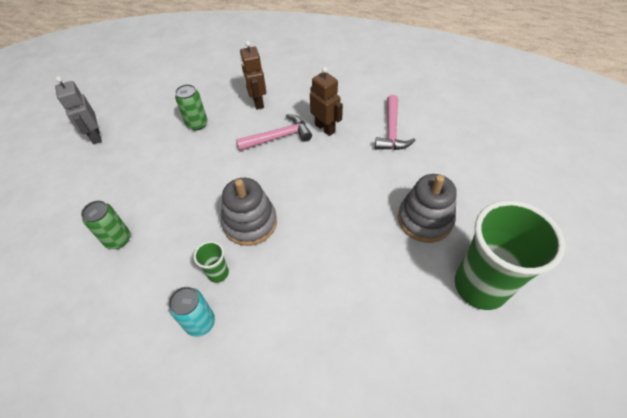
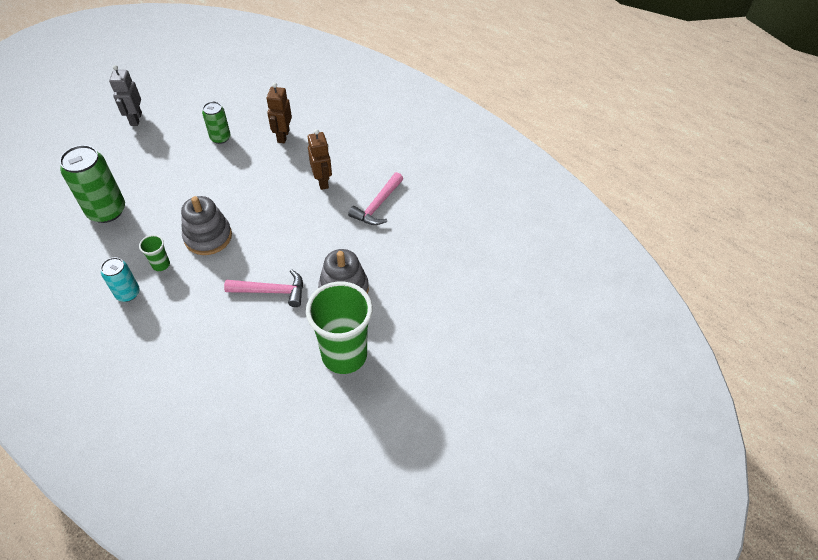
camera: 20 degrees right, 0 degrees up
(118, 239) = (107, 211): green can -> green can, size x1.73
(278, 137) = (278, 175): pink hammer -> pink hammer (271, 291)

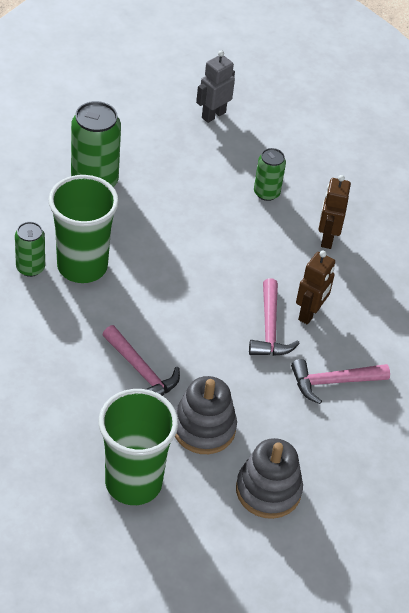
camera: 45 degrees right, 5 degrees down
(128, 293) = (30, 268): turquoise can -> green can
(161, 264) = (82, 266): green cup -> green cup, size x2.37
(208, 237) = (147, 276): grey stacking toy -> grey stacking toy (268, 490)
(283, 136) = (327, 238): brown robot -> brown robot turned 45 degrees counterclockwise
(312, 207) = (269, 328): none -> pink hammer

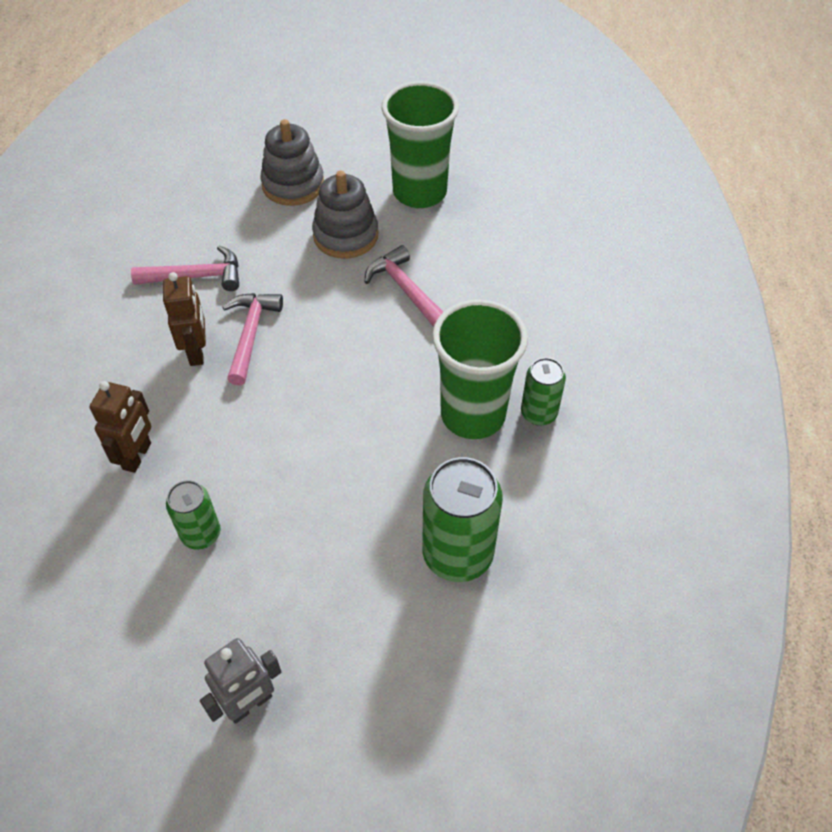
camera: 170 degrees left, 5 degrees up
(309, 313) = (197, 352): brown robot -> brown robot turned 135 degrees clockwise

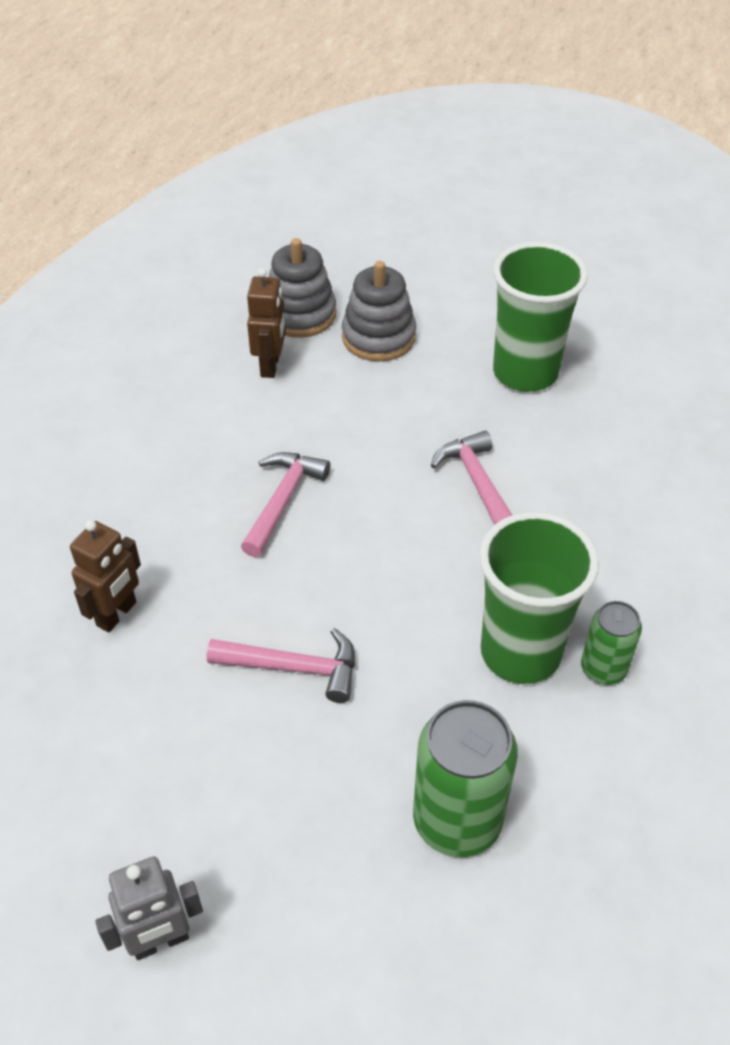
camera: 15 degrees right, 5 degrees down
(196, 277) = (240, 422): pink hammer -> pink hammer (294, 668)
(197, 352) = (216, 508): brown robot -> brown robot (271, 365)
(201, 534) = (162, 722): green can -> none
(345, 236) = (424, 407): grey stacking toy -> grey stacking toy (300, 314)

